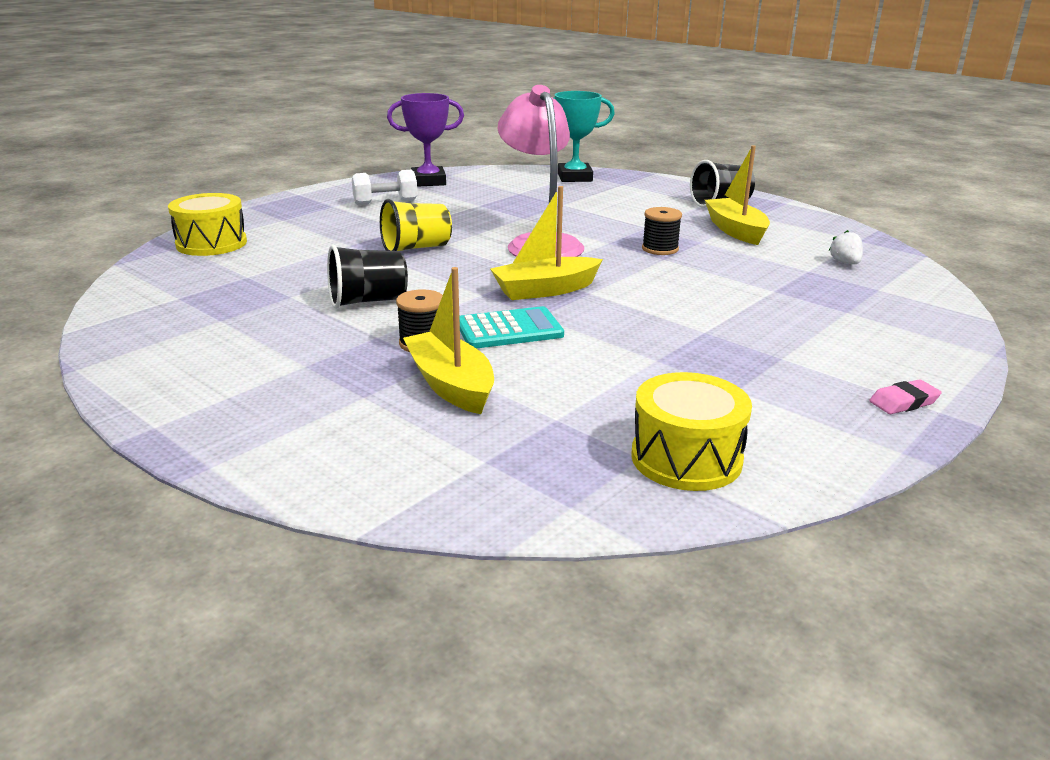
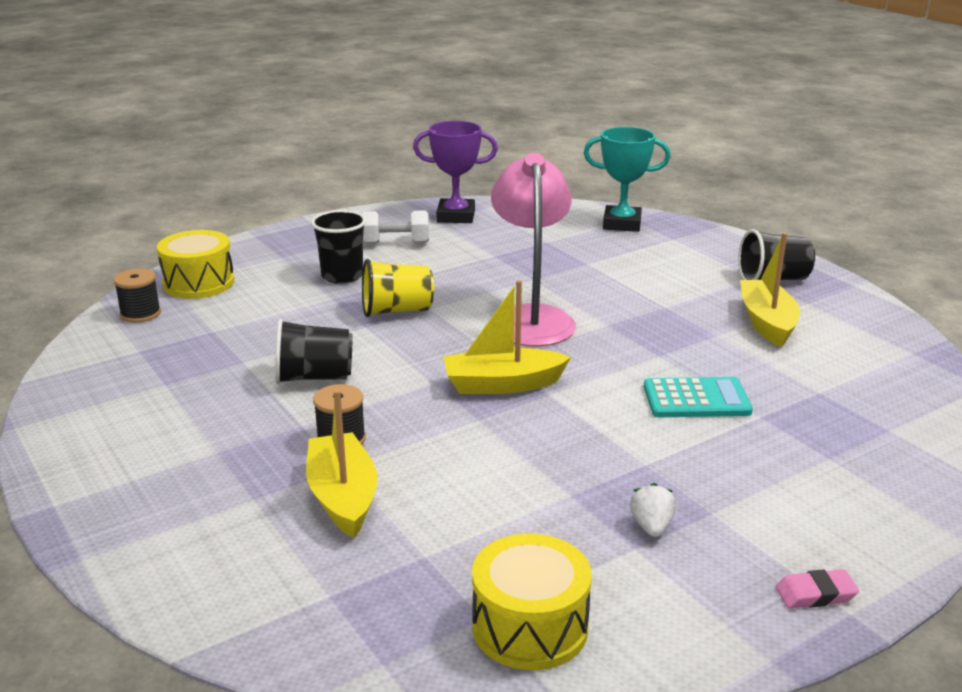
camera: 15 degrees right, 0 degrees up
(350, 228) = (342, 276): none -> black cup
(509, 329) = (437, 433): turquoise calculator -> turquoise calculator (696, 399)
(660, 249) = (661, 340): black spool -> black spool (140, 314)
(845, 263) = (872, 386): white strawberry -> white strawberry (651, 526)

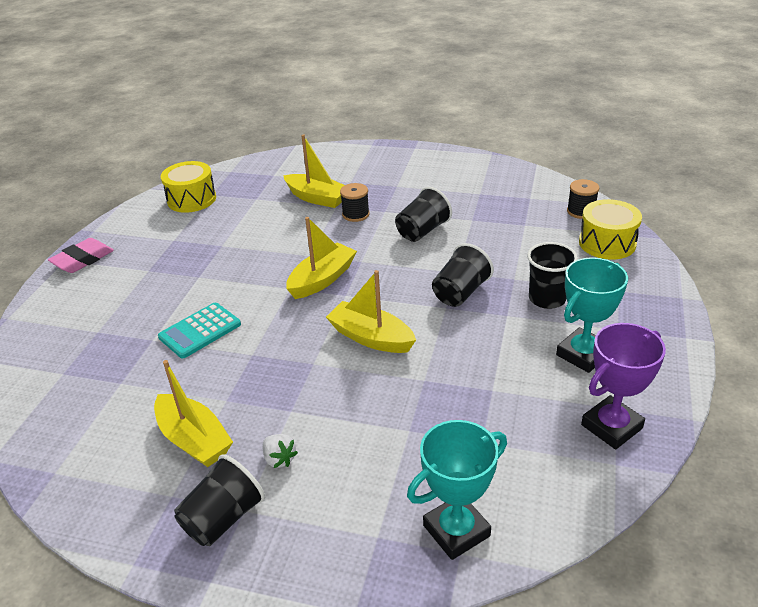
camera: 140 degrees right, 10 degrees up
(395, 243) = (583, 354): white dumbbell -> turquoise trophy
(396, 311) = (460, 292): yellow cup -> black cup
(531, 318) = (371, 337): pink lamp -> yellow boat
(651, 526) = (172, 251): white strawberry -> white strawberry (279, 459)
(815, 594) = (83, 259): pink eraser -> pink eraser, size x1.62

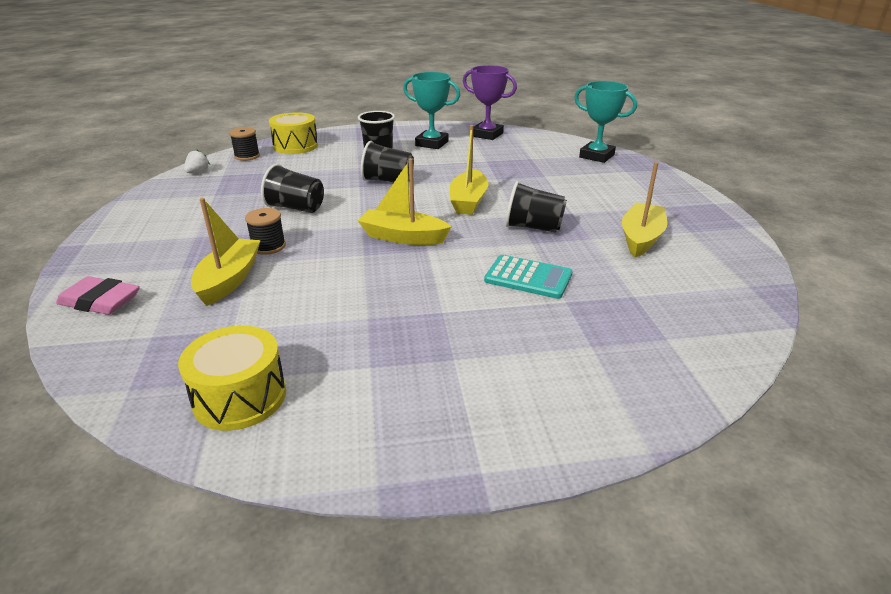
camera: 115 degrees left, 5 degrees down
(83, 259) = (468, 446): pink eraser -> pink eraser (100, 301)
(223, 518) = (677, 210): black cup -> black cup (533, 227)
(279, 459) = (615, 205): white strawberry -> white strawberry (198, 172)

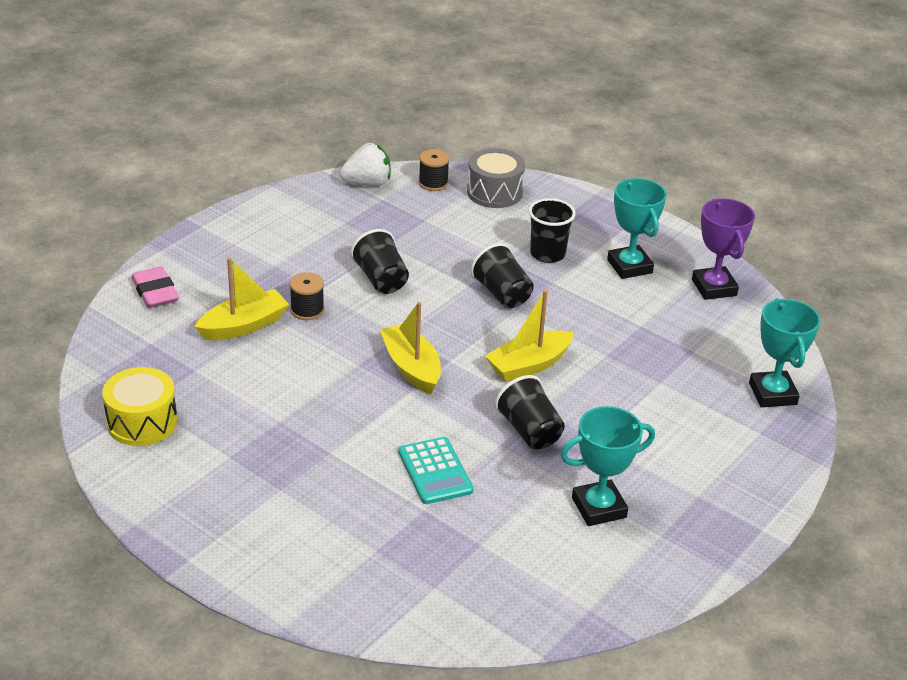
camera: 45 degrees right, 5 degrees up
(198, 172) = (367, 183): white strawberry -> white strawberry, size x1.75
(295, 146) = (494, 192): yellow drum -> grey drum
(641, 238) = (599, 508): yellow boat -> turquoise trophy

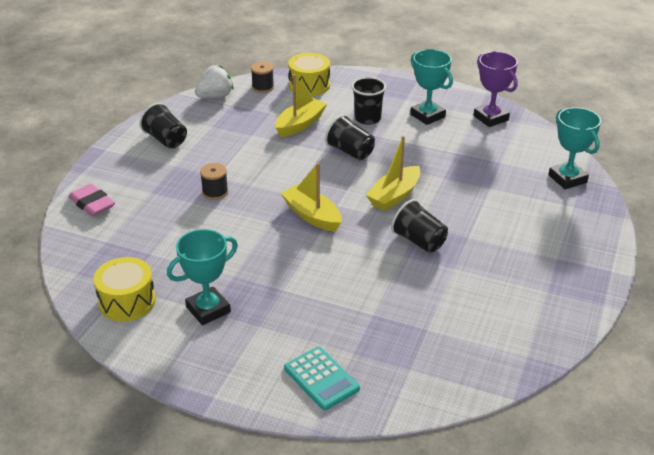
camera: 15 degrees left, 0 degrees up
(244, 326) = (172, 213): yellow boat -> yellow boat (300, 124)
(381, 279) = (259, 160): black cup -> black cup (166, 140)
(435, 471) = (367, 285): turquoise calculator -> turquoise calculator (321, 379)
(494, 192) = (309, 85): grey drum -> yellow drum
(599, 508) = (495, 283): turquoise trophy -> turquoise trophy (208, 309)

